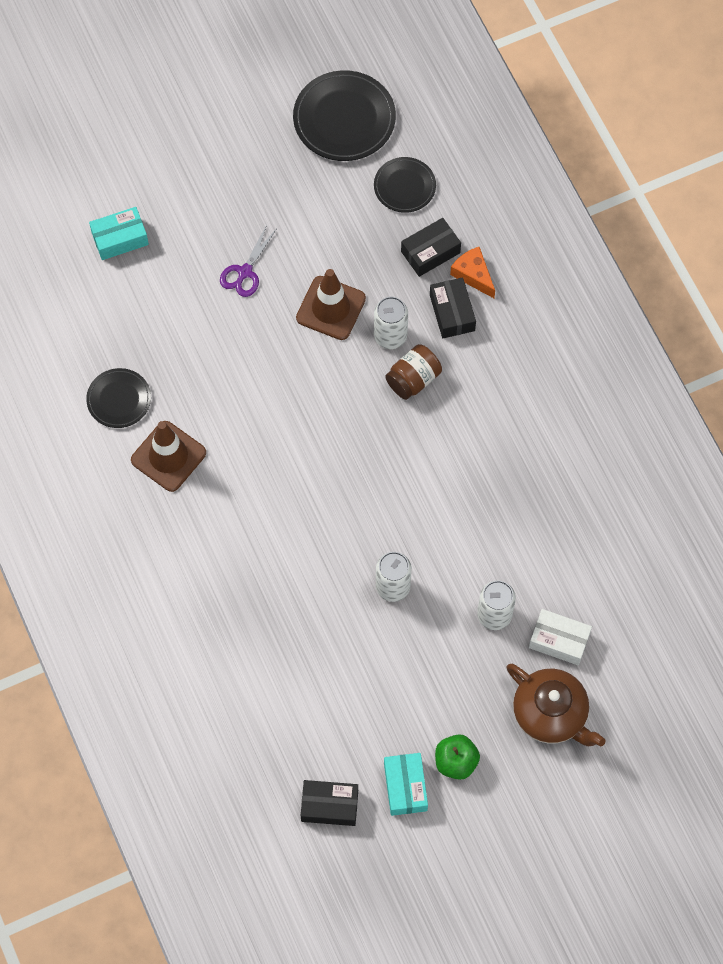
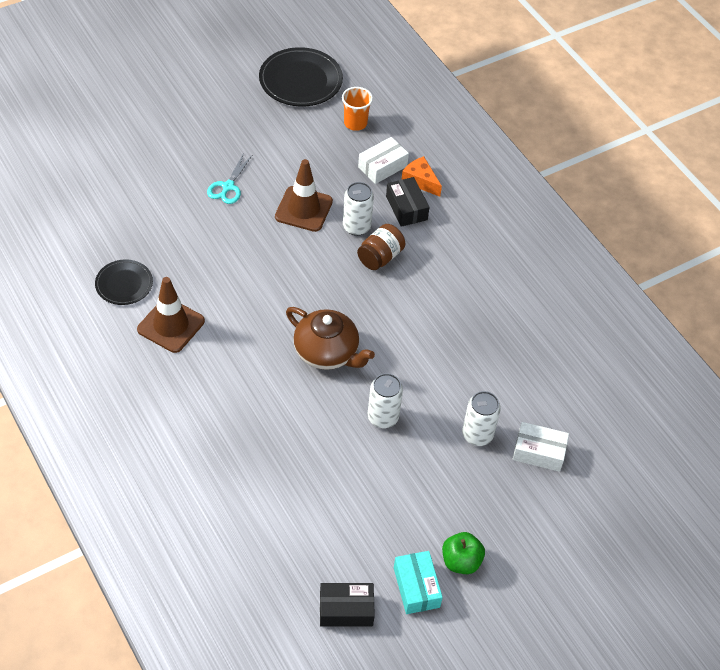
camera: 10 degrees left, 15 degrees down
(120, 238) = (119, 167): turquoise box -> none
(245, 272) = (228, 186): purple scissors -> turquoise scissors
(404, 186) = (355, 123): black plate -> orange cup
(430, 252) = (382, 167): black box -> white box
(551, 714) = (542, 514): brown teapot -> brown teapot (327, 352)

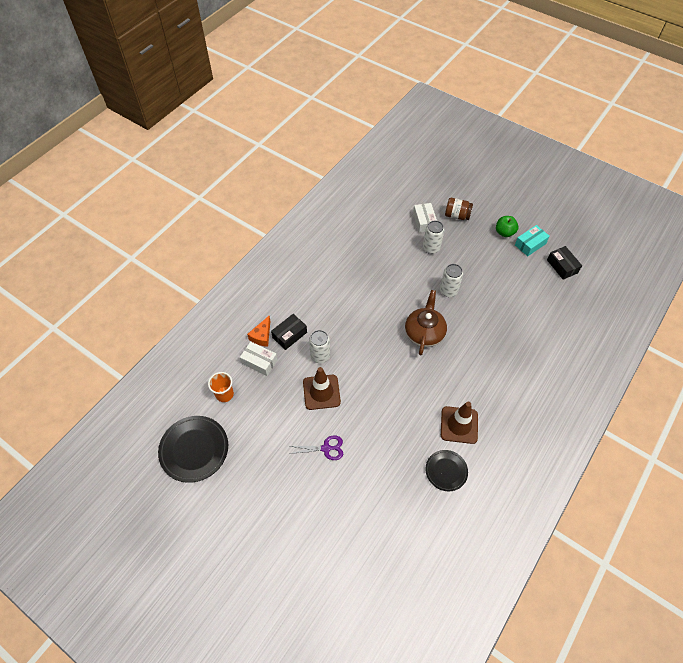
camera: 110 degrees left, 5 degrees up
(228, 186) = (326, 448): turquoise scissors -> purple scissors
(380, 257) = (338, 334): brown jar -> brown jar (457, 215)

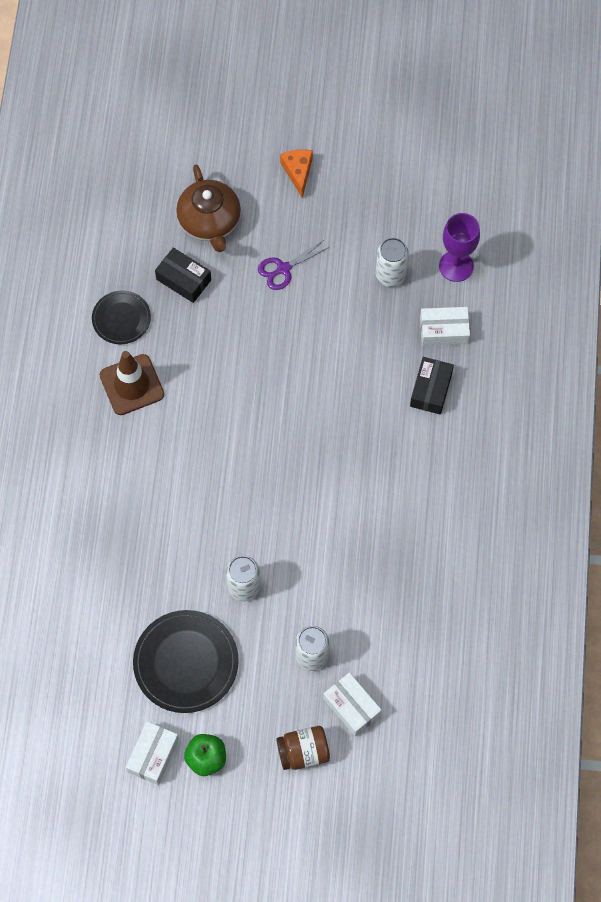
camera: 150 degrees right, 10 degrees up
(194, 449) = (440, 185): black plate -> black plate (186, 662)
(224, 394) = (456, 266): orange cup -> purple goblet
(262, 336) = (467, 368): orange cheese -> orange cheese (298, 172)
(320, 356) = (368, 382): white can -> white can (390, 275)
(321, 392) = (334, 334): brown traffic cone -> none
(424, 333) = (244, 495): brown teapot -> brown teapot (210, 222)
(530, 244) = (153, 755): turquoise box -> white box
(562, 266) = (84, 736): black box -> black box (183, 280)

